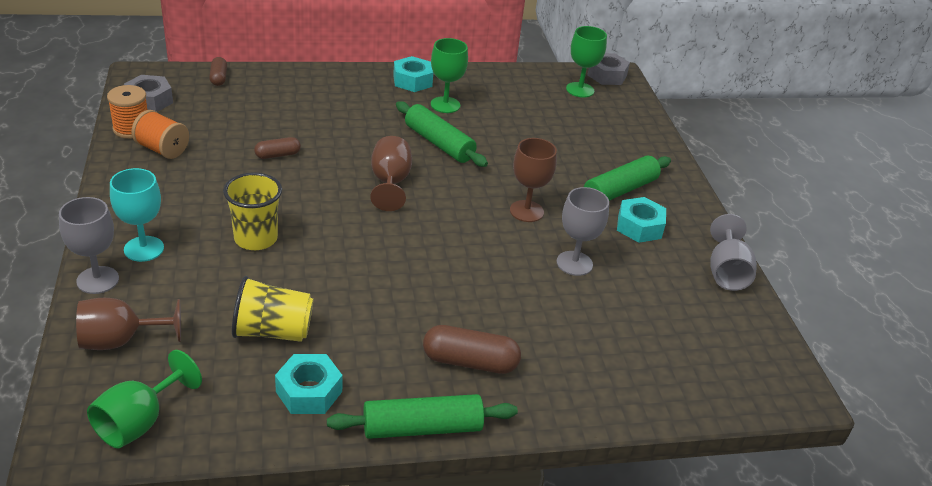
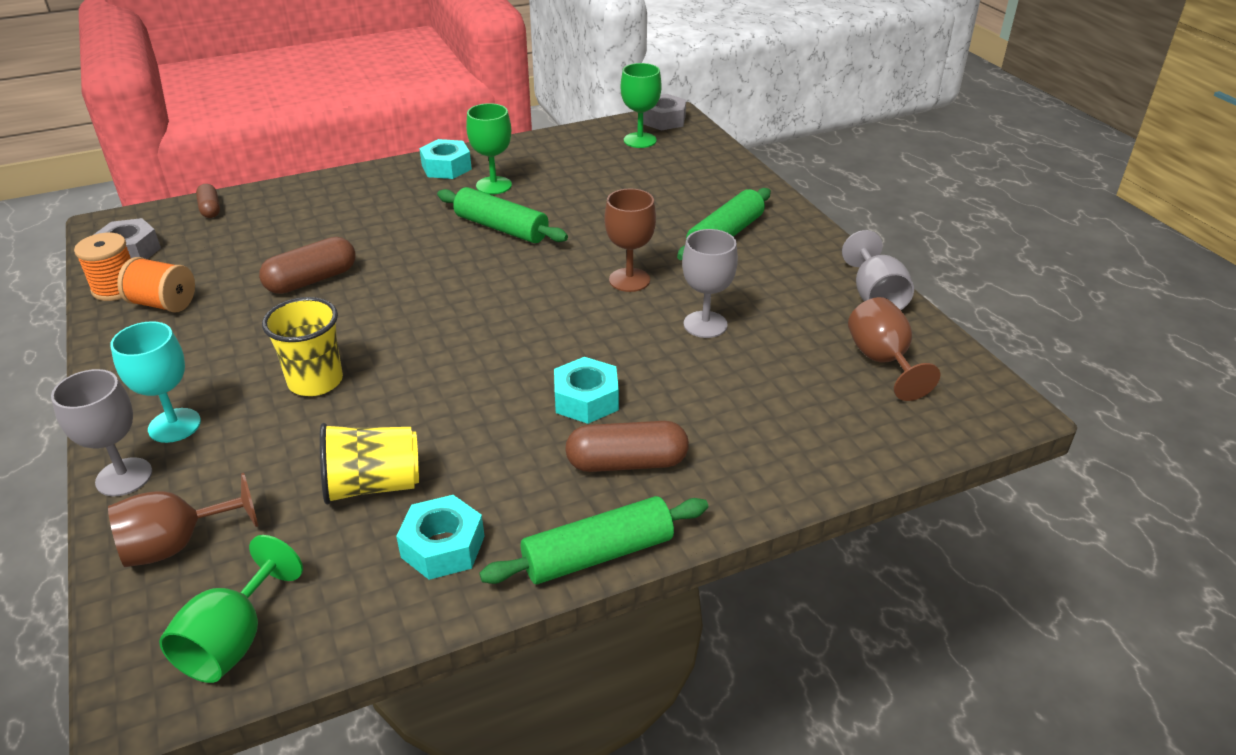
camera: 10 degrees left, 0 degrees up
(277, 155) = (311, 280): brown capsule -> brown capsule, size x1.69
(390, 183) = (459, 283): brown goblet -> brown goblet (882, 361)
(639, 227) = (761, 269): turquoise nut -> turquoise nut (586, 399)

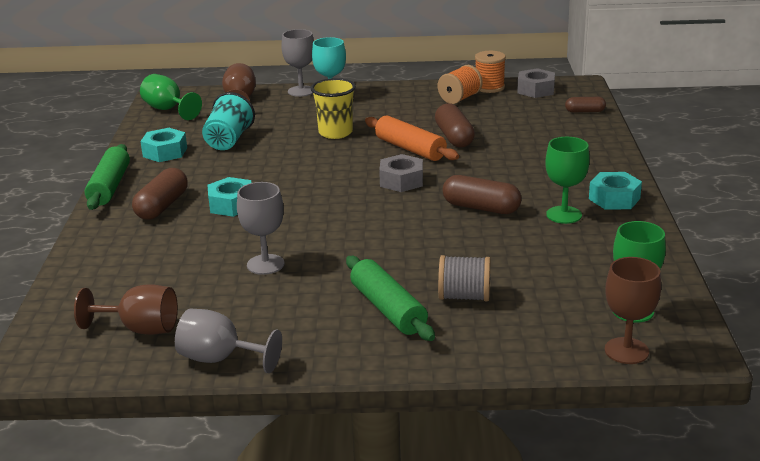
camera: 115 degrees right, 10 degrees down
(358, 304) = (410, 149): none -> orange rolling pin
(373, 485) = (228, 140): yellow cup -> turquoise cup
(501, 228) = (481, 208): green rolling pin -> brown capsule
(629, 280) = (355, 247): brown goblet -> brown goblet (626, 351)
(664, 120) = (688, 340): grey nut -> grey nut (401, 181)
(675, 206) = (464, 296): none -> grey spool

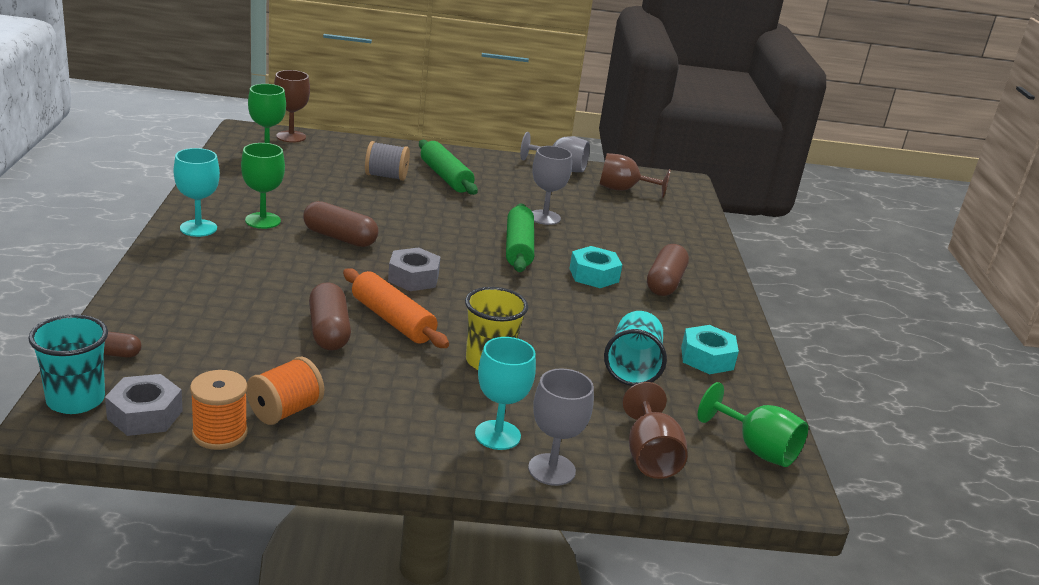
camera: 175 degrees right, 0 degrees up
(109, 186) = (738, 314): green rolling pin -> green rolling pin (518, 248)
(579, 91) = (75, 400): none -> turquoise cup
(614, 199) = (198, 228): turquoise nut -> turquoise goblet

